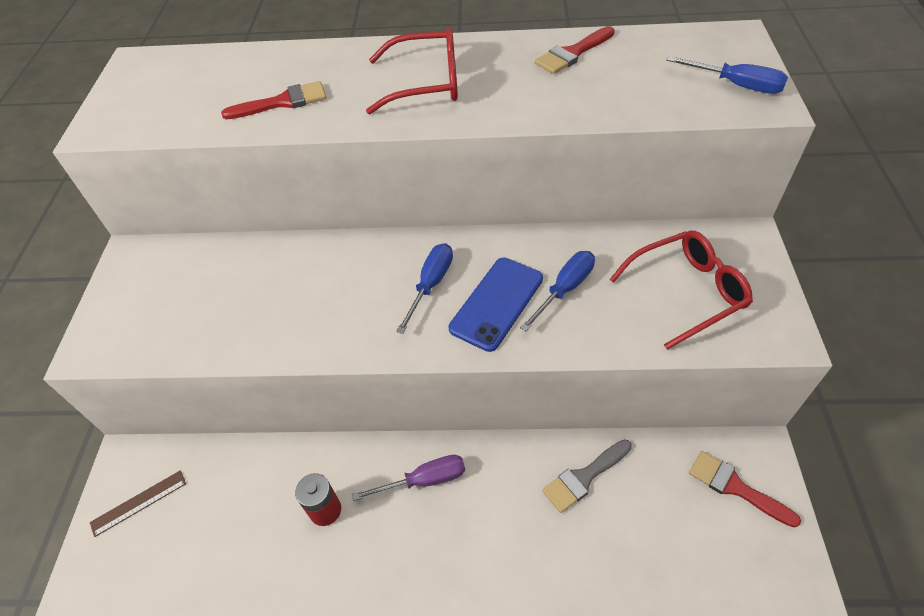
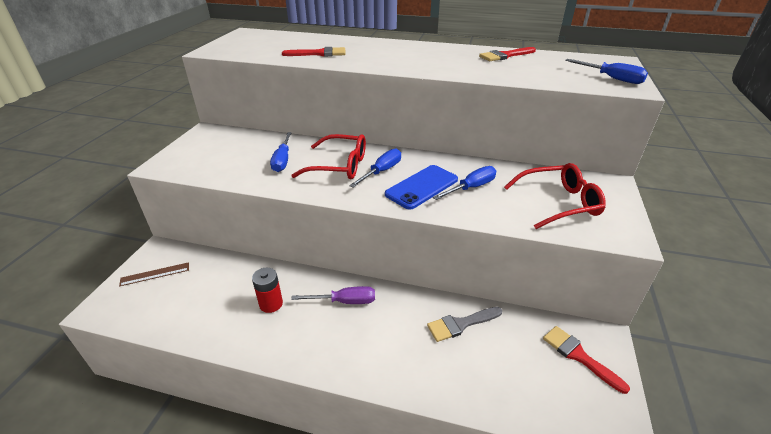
camera: 10 degrees right, 15 degrees down
(276, 294) = (283, 160): none -> blue screwdriver
(425, 83) = (407, 56): red glasses -> red glasses (339, 166)

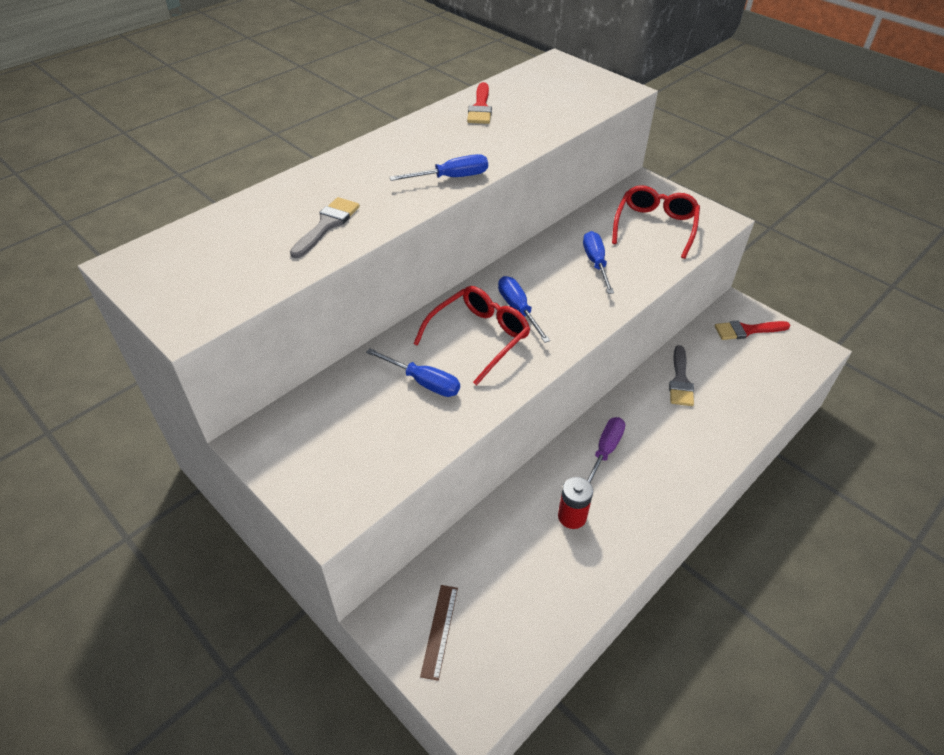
camera: 60 degrees left, 10 degrees up
(319, 53) = (327, 225): red brush -> grey brush
(422, 187) = (571, 294): blue phone -> none
(611, 78) = (595, 87): blue screwdriver -> blue screwdriver (451, 177)

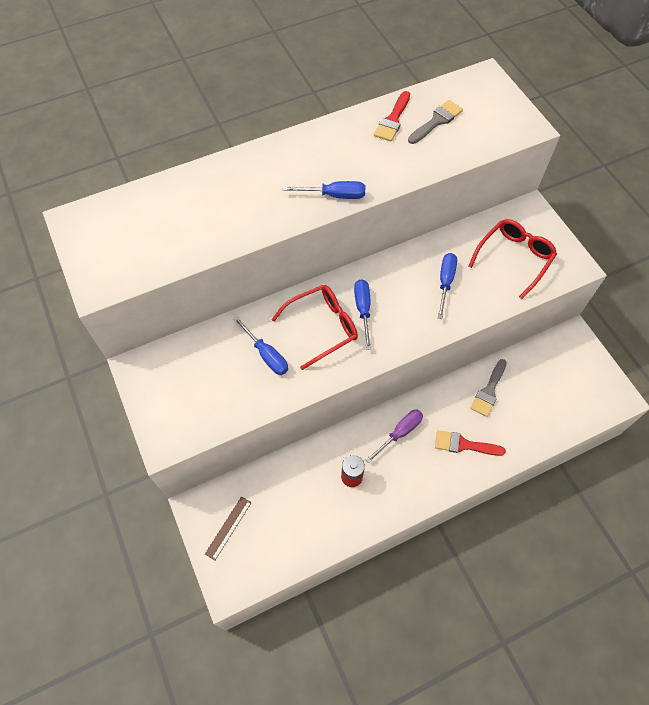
camera: 20 degrees right, 15 degrees up
(327, 225) = (222, 220): grey brush -> grey brush (436, 121)
(747, 330) = (569, 361): red brush -> red brush (464, 444)

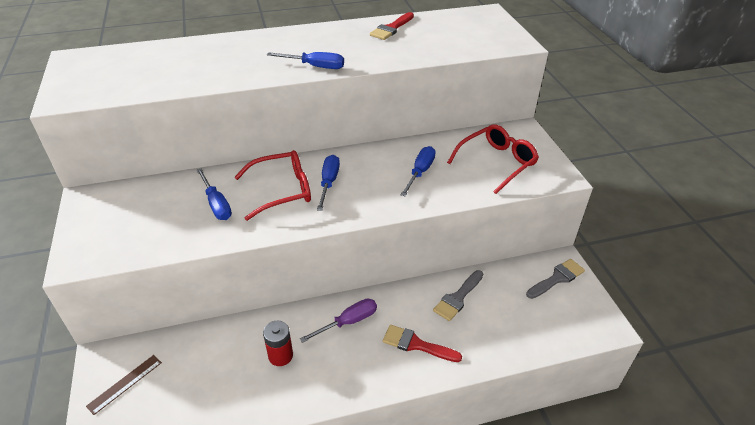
camera: 10 degrees right, 20 degrees down
(436, 121) = (432, 32): grey brush -> grey brush (557, 278)

